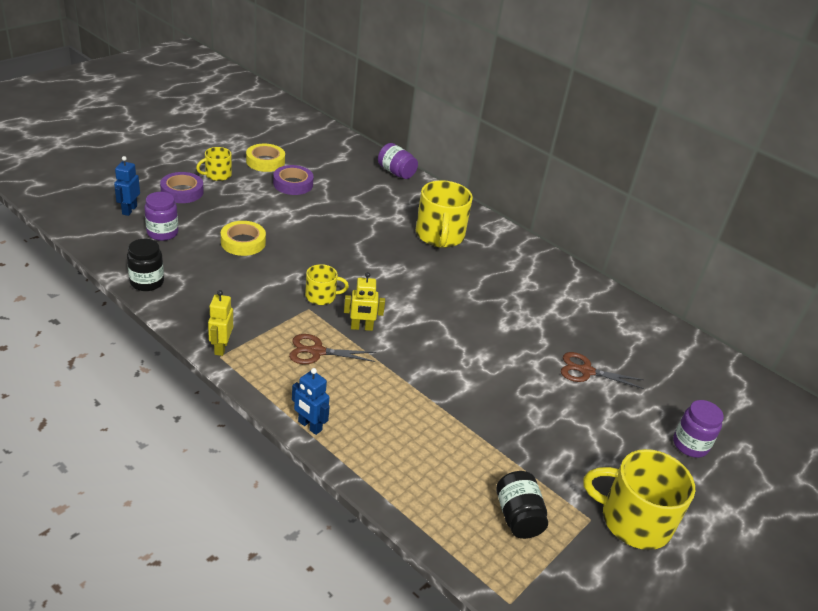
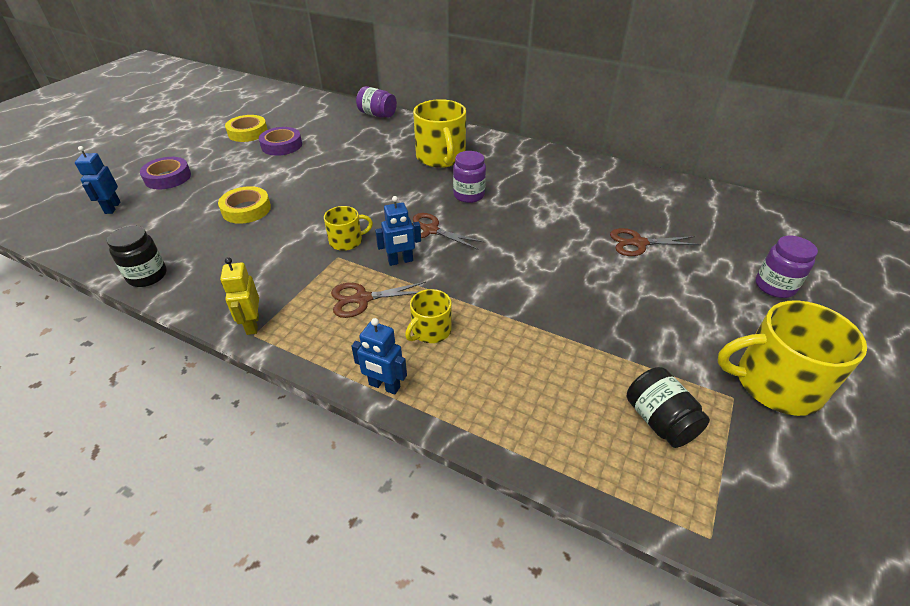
camera: 10 degrees left, 5 degrees up
(162, 233) = (155, 221): purple jar -> purple jar (469, 195)
(217, 175) = (202, 154): yellow mug -> yellow mug (430, 330)
(361, 327) = (400, 261): yellow robot -> blue robot
(399, 306) = (430, 230): none -> brown scissors

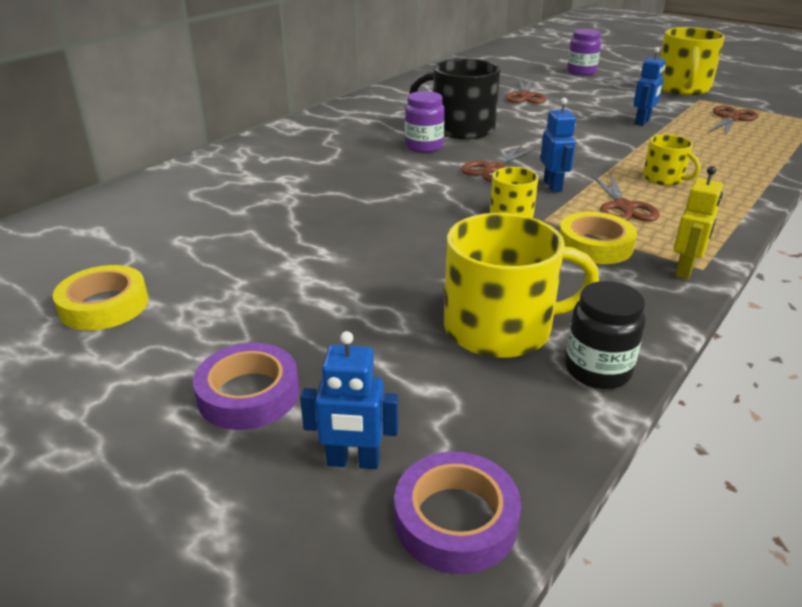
camera: 80 degrees left, 10 degrees down
(246, 209) = (412, 289): yellow tape -> yellow tape (595, 245)
(252, 324) = (685, 270): yellow robot -> yellow robot turned 60 degrees counterclockwise
(281, 145) = (197, 266): purple tape -> purple tape (456, 519)
(377, 114) = (149, 186): purple jar -> none
(384, 386) = (746, 200): blue robot -> blue robot (642, 122)
(441, 157) = (323, 154): yellow mug -> yellow mug (500, 328)
(518, 210) = (461, 128): none -> black mug
(659, 420) = (731, 118): black jar -> brown scissors

